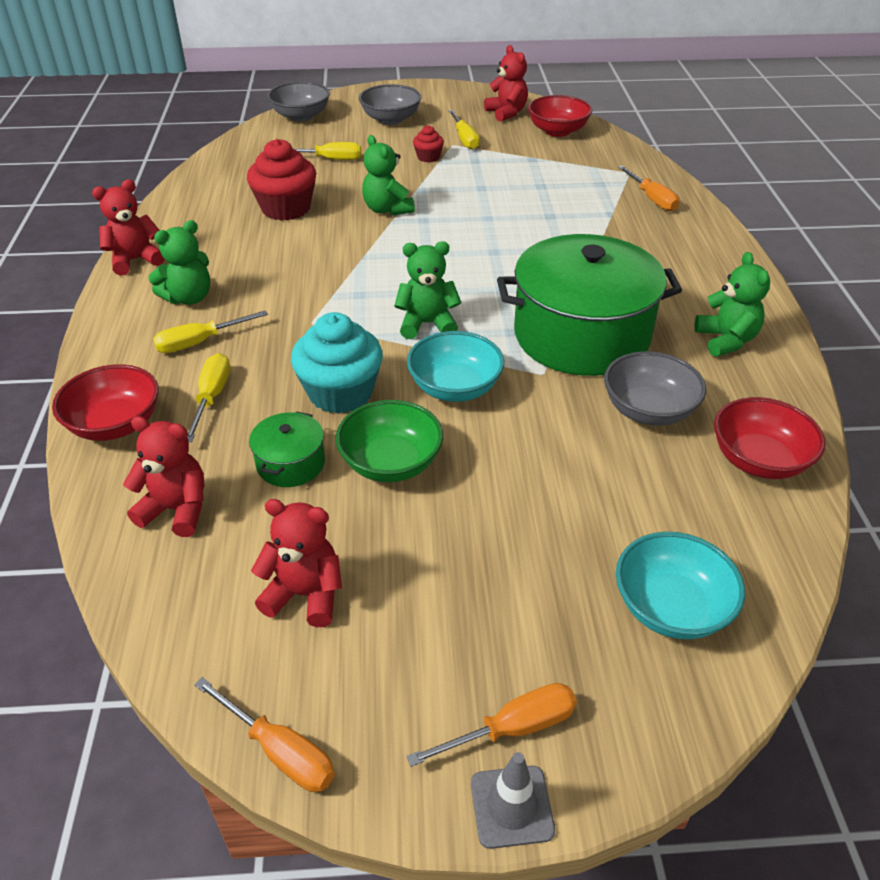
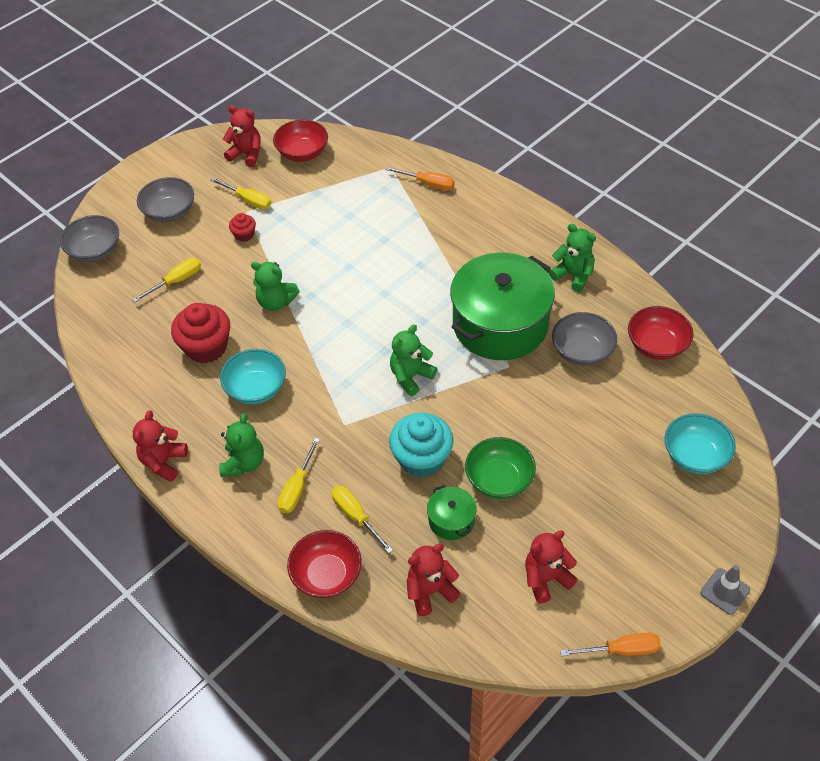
camera: 40 degrees left, 10 degrees up
(455, 388) = (476, 409): turquoise bowl -> turquoise bowl (256, 388)
(512, 728) = (693, 561): orange screwdriver -> none

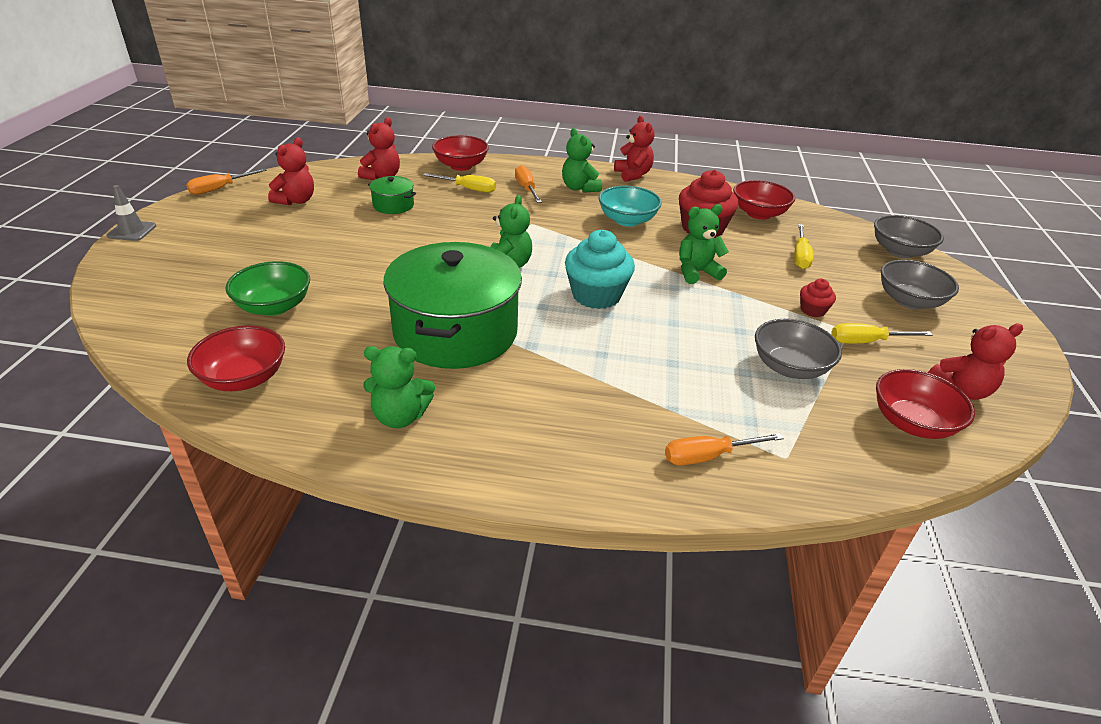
camera: 140 degrees right, 15 degrees down
(132, 343) = (758, 214): none -> red bowl
(297, 488) = (526, 189): yellow screwdriver -> orange screwdriver
(421, 458) = (447, 225): turquoise cupcake -> turquoise cupcake (596, 295)
(499, 480) = (369, 232): green bowl -> green bowl (274, 306)
(582, 351) = (341, 340): grey bowl -> grey bowl (789, 367)
(695, 455) = (172, 299): turquoise bowl -> none

